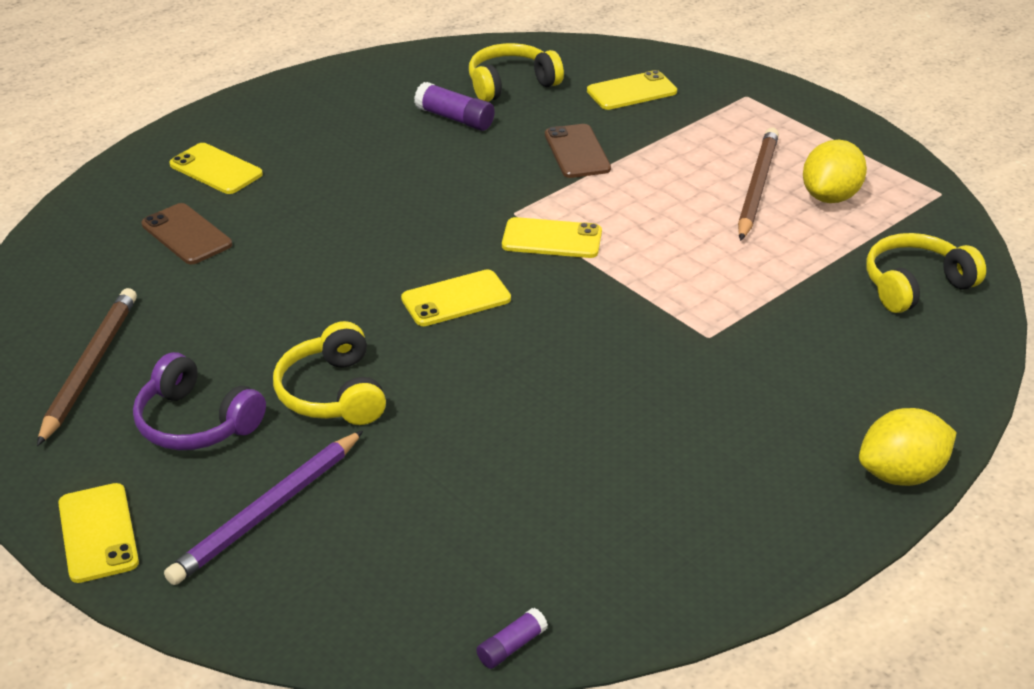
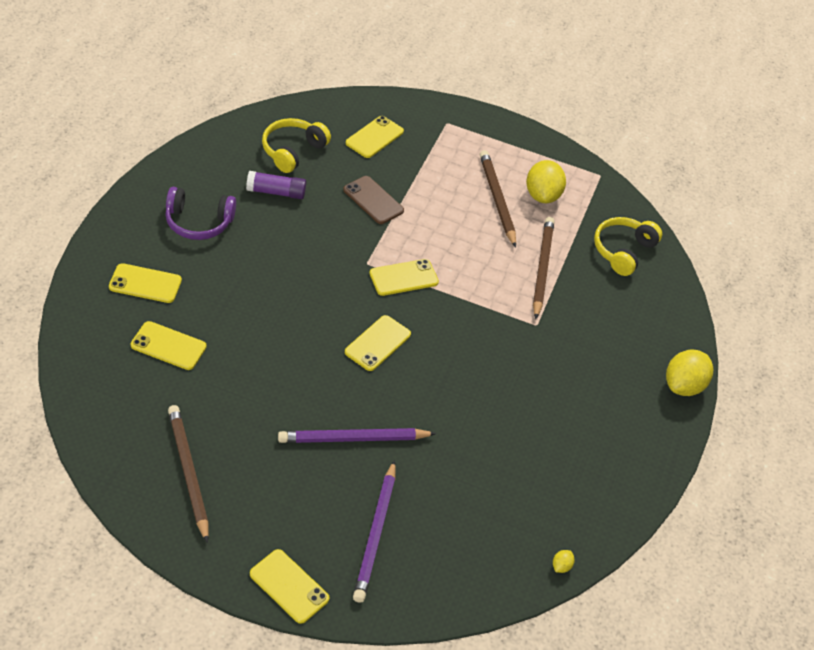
camera: 35 degrees left, 10 degrees up
(186, 234) = (168, 346): brown phone -> yellow phone
(196, 422) = (287, 489): purple headphones -> purple headphones (198, 222)
(333, 393) = (353, 438): yellow headphones -> purple pencil
(511, 646) = (561, 566): purple glue stick -> yellow lemon
(767, 276) = (542, 268): none -> brown pencil

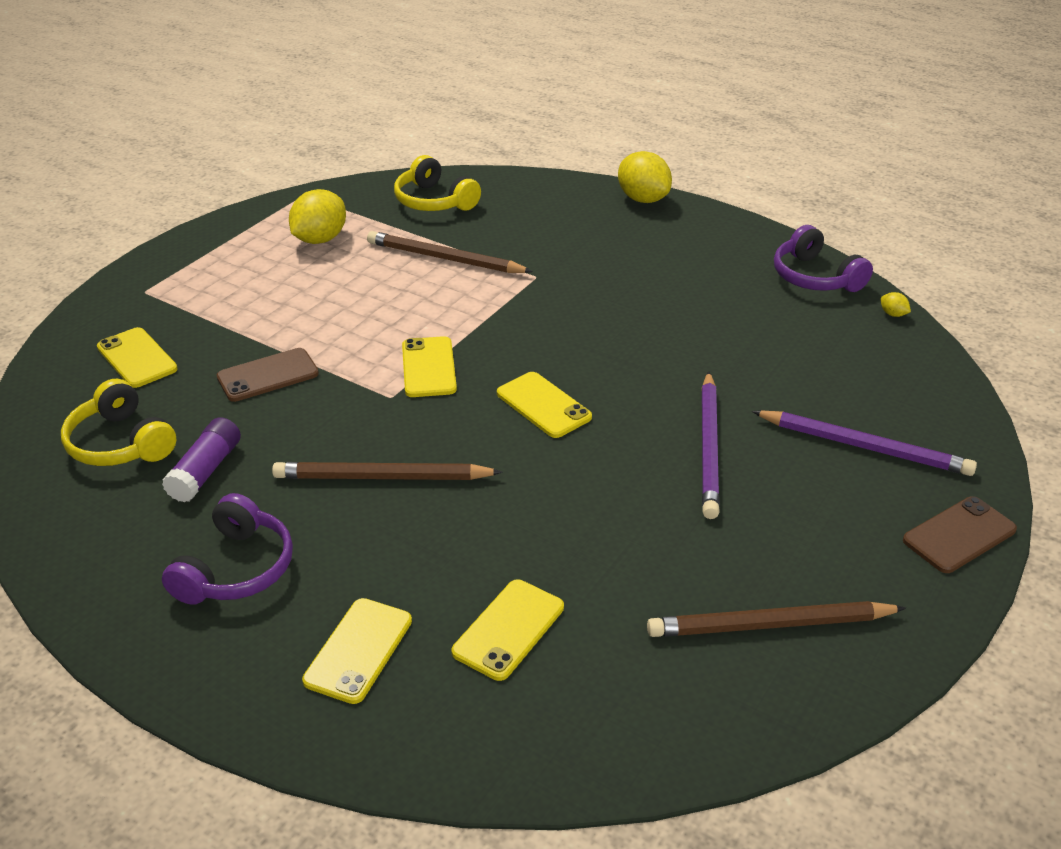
camera: 70 degrees left, 10 degrees down
(289, 586) = (959, 535): yellow phone -> brown phone
(497, 200) = (313, 273): brown pencil -> brown pencil (383, 477)
(542, 195) = (320, 239): yellow lemon -> yellow lemon turned 75 degrees counterclockwise
(600, 511) = (815, 277): none -> purple headphones

